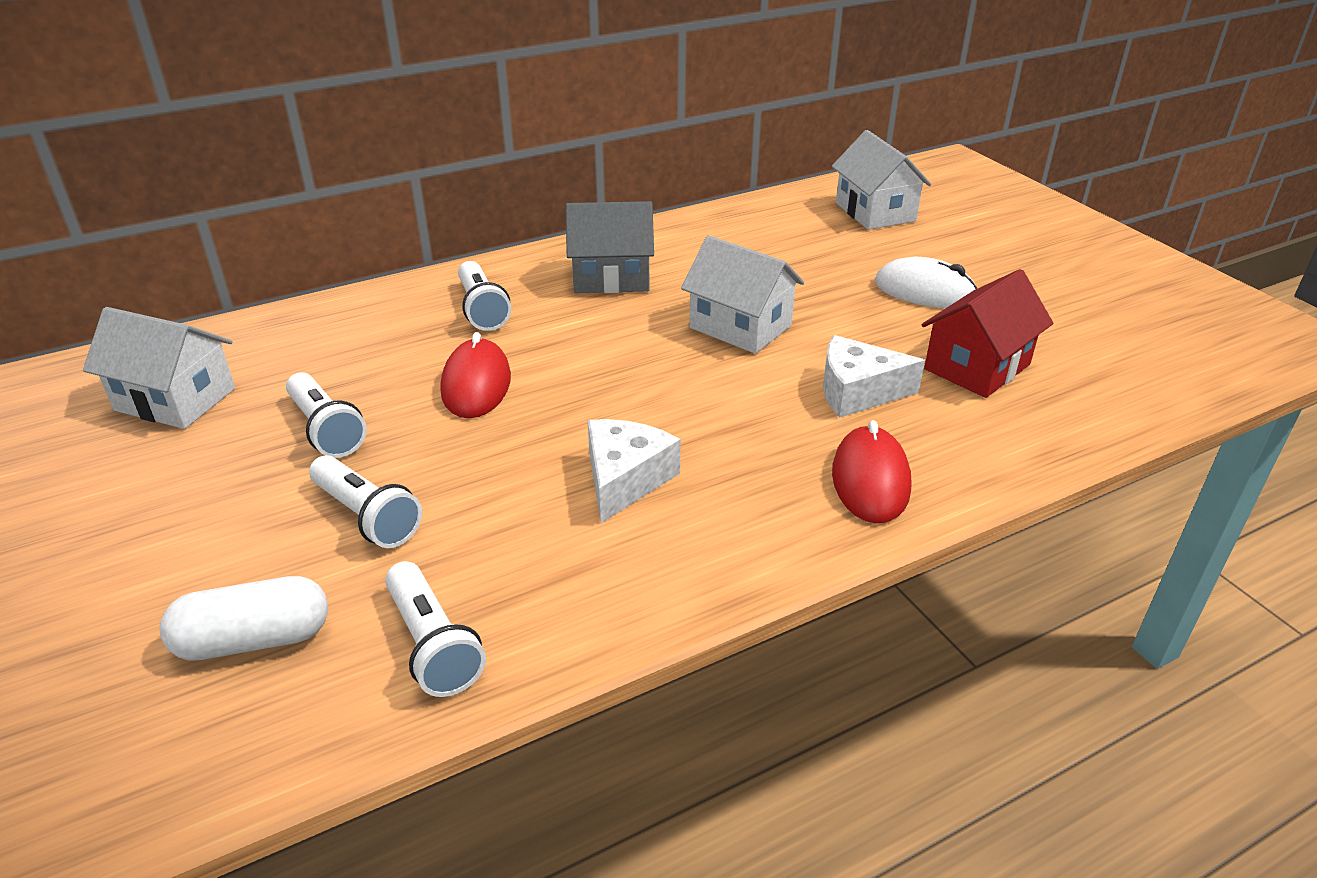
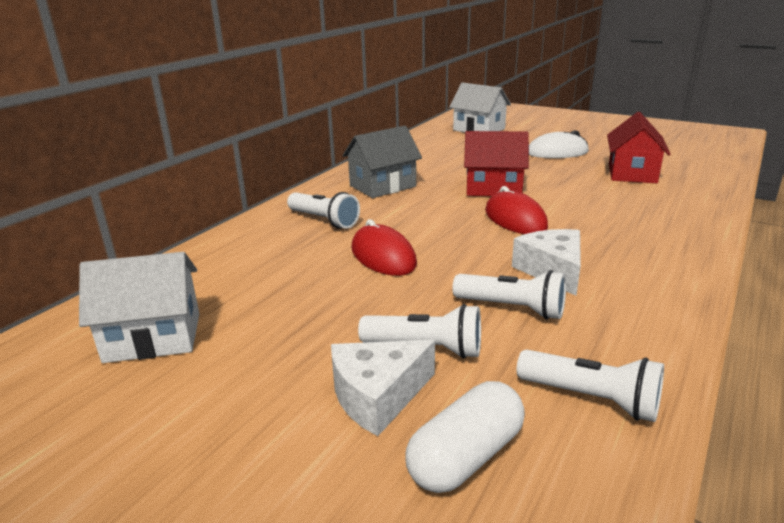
camera: 30 degrees left, 10 degrees down
(326, 429) = (314, 313): white flashlight -> white flashlight (512, 308)
(740, 327) = (493, 188): white house -> red house
(857, 391) = (598, 197): white cheese -> white cheese (377, 396)
(870, 480) = (669, 229): red mouse -> red mouse (515, 219)

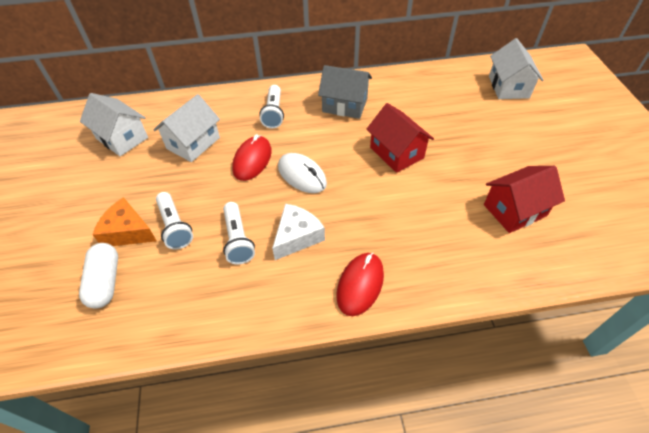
camera: 50 degrees right, 25 degrees up
(279, 284) = (193, 143): none -> white house
(377, 396) = (128, 231): white cheese -> orange cheese
(466, 456) = (105, 282): white capsule -> white capsule turned 75 degrees clockwise
(515, 219) = (355, 187): red mouse -> red mouse (360, 285)
(557, 152) = (510, 150): white mouse -> white mouse (302, 175)
(591, 399) = (174, 307): white flashlight -> none

